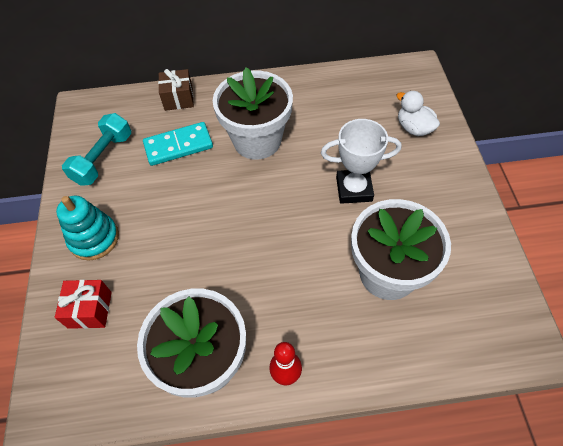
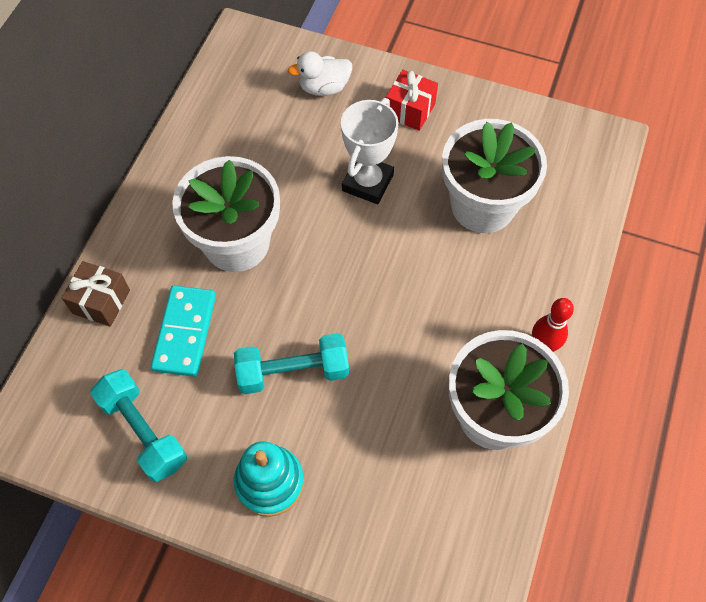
camera: 65 degrees left, 5 degrees up
(90, 310) = (369, 517): red gift -> red gift (410, 110)
(179, 215) = (293, 372): none -> turquoise dumbbell

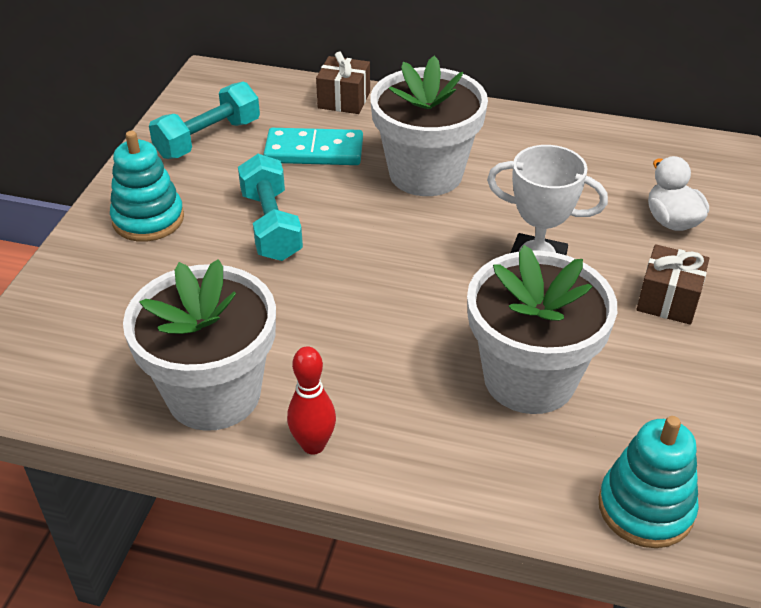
camera: 85 degrees right, 20 degrees down
(410, 110) = (668, 300): red gift -> brown gift
(588, 164) = (645, 508): none -> turquoise stacking toy

